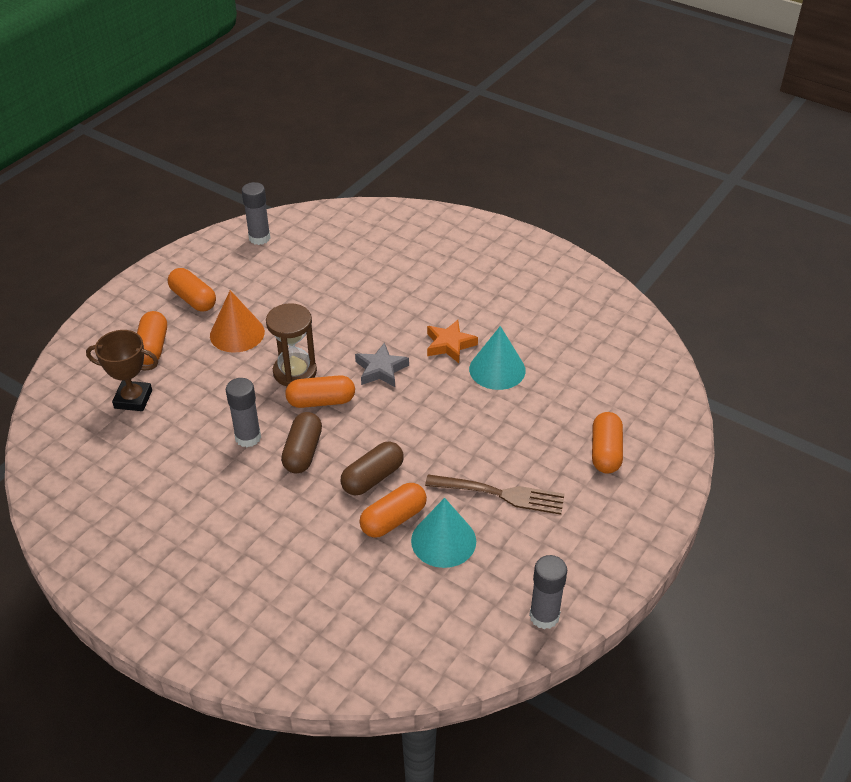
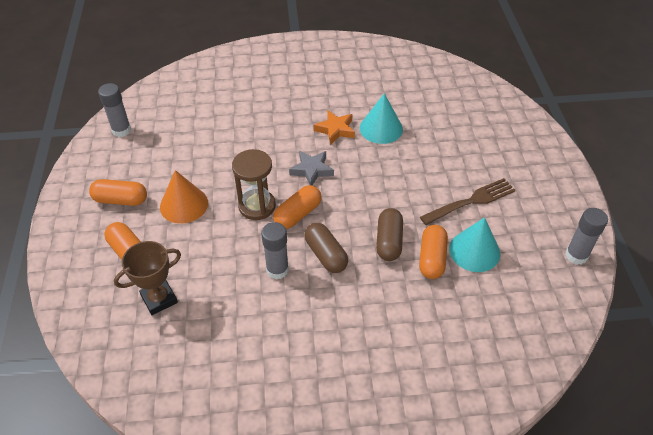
camera: 40 degrees left, 5 degrees up
(605, 452) = (494, 140): orange capsule -> none

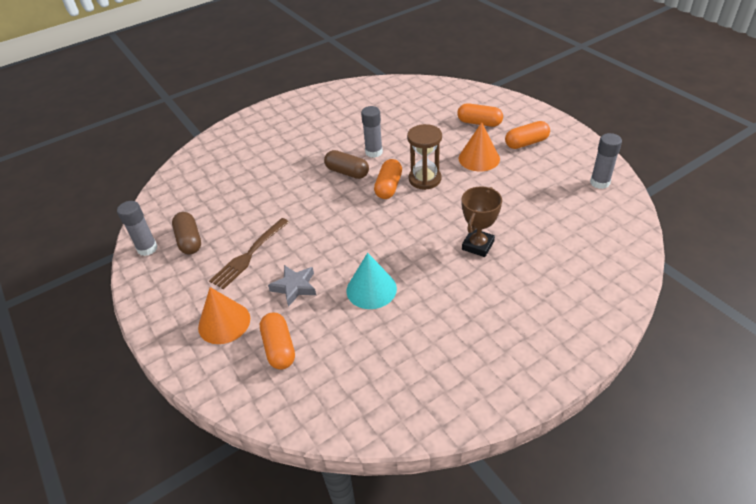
camera: 155 degrees right, 5 degrees down
(159, 299) = (433, 113): brown trophy -> brown trophy (478, 245)
(312, 170) = (406, 221): grey star -> grey star (294, 287)
(335, 130) = (415, 267): orange star -> none
(389, 241) = (305, 198): brown capsule -> brown capsule (189, 240)
(431, 258) = (267, 200): orange capsule -> orange capsule (279, 348)
(474, 251) = (234, 218): turquoise cone -> none
(508, 151) = (224, 322): none -> orange cone

